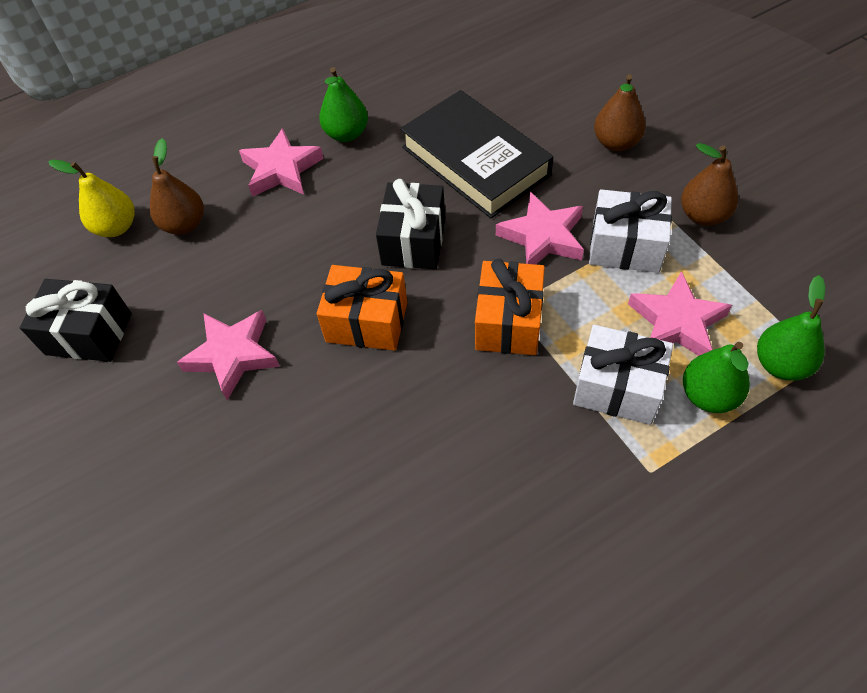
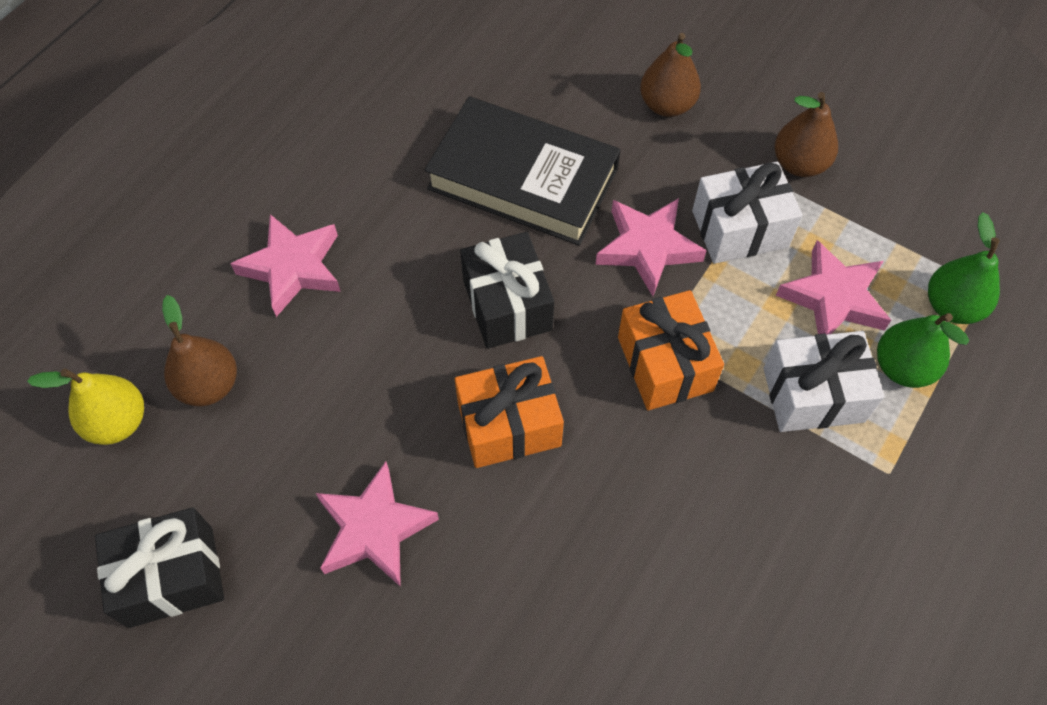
camera: 30 degrees left, 5 degrees up
(346, 134) = (348, 193): green pear -> none

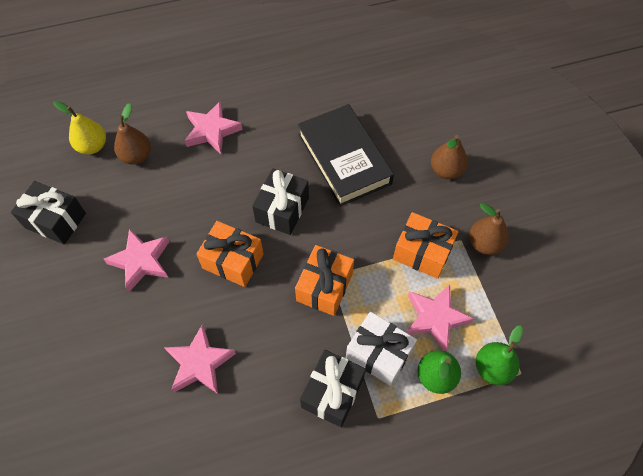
camera: 40 degrees right, 0 degrees up
(647, 248) = (369, 230): pink star -> pink star (199, 363)
(740, 229) = (422, 253): white gift -> orange gift
(808, 489) = (332, 393): none -> black gift

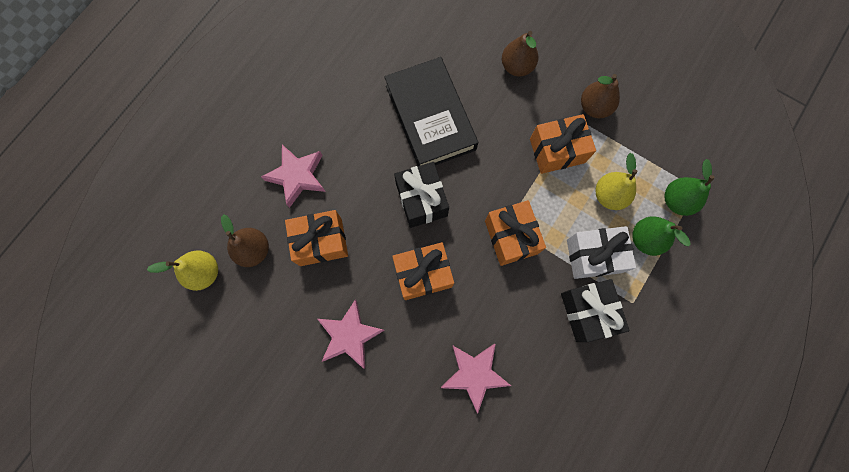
camera: 40 degrees left, 15 degrees up
(55, 220) = (241, 362): black gift -> none
(184, 184) = (321, 242): none -> orange gift
(344, 159) = (430, 117): black book -> black book turned 45 degrees clockwise
(435, 318) = (609, 195): pink star -> yellow pear

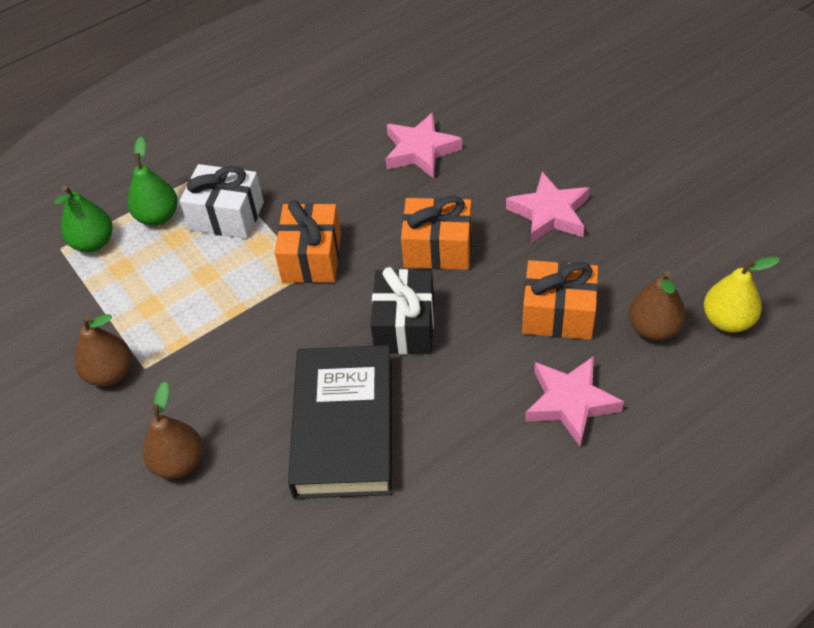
camera: 155 degrees left, 25 degrees down
(557, 151) = (195, 334): orange gift -> none
(587, 312) = (268, 170): black gift -> none
(609, 195) = (166, 268): yellow pear -> none

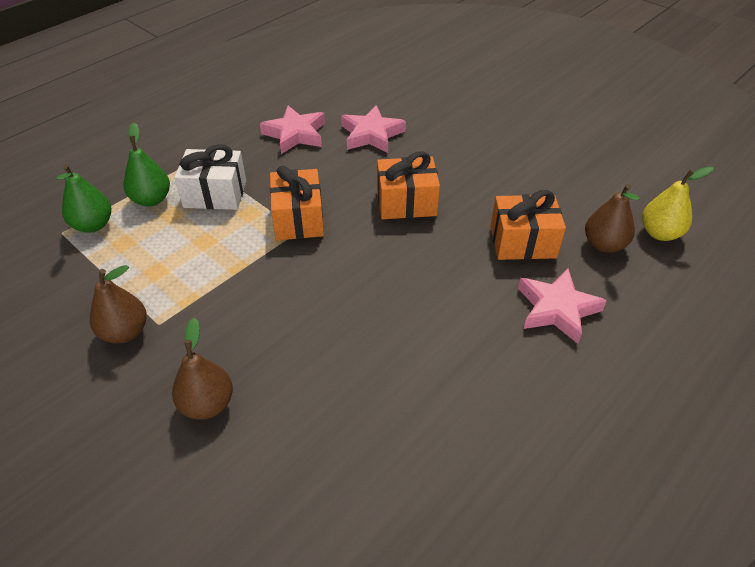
camera: 15 degrees left, 5 degrees down
(344, 427) = (362, 353): black book -> none
(404, 326) = (394, 264): black gift -> none
(549, 213) = (490, 170): pink star -> pink star (295, 134)

